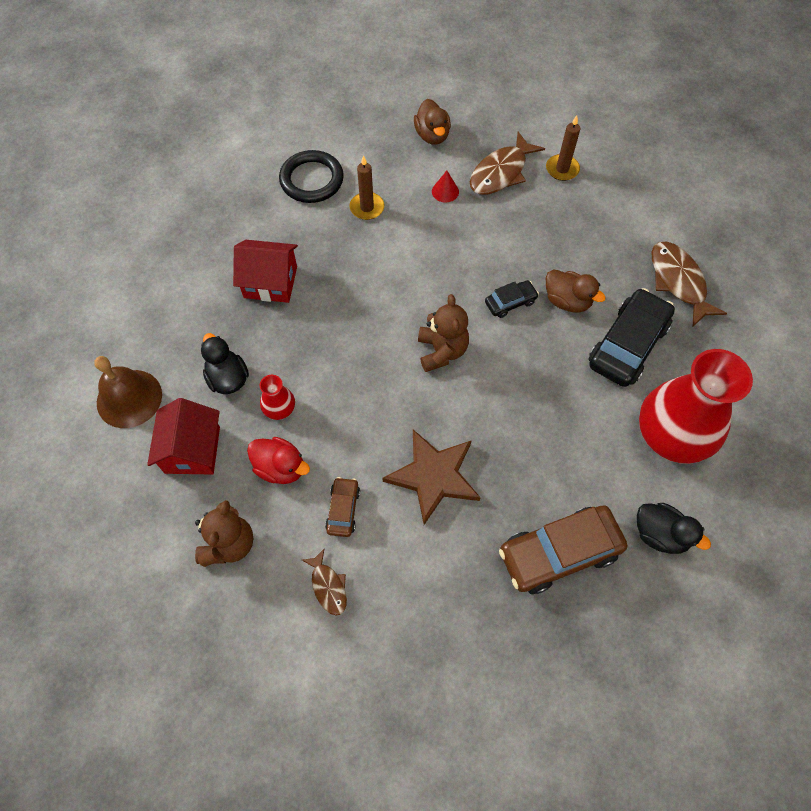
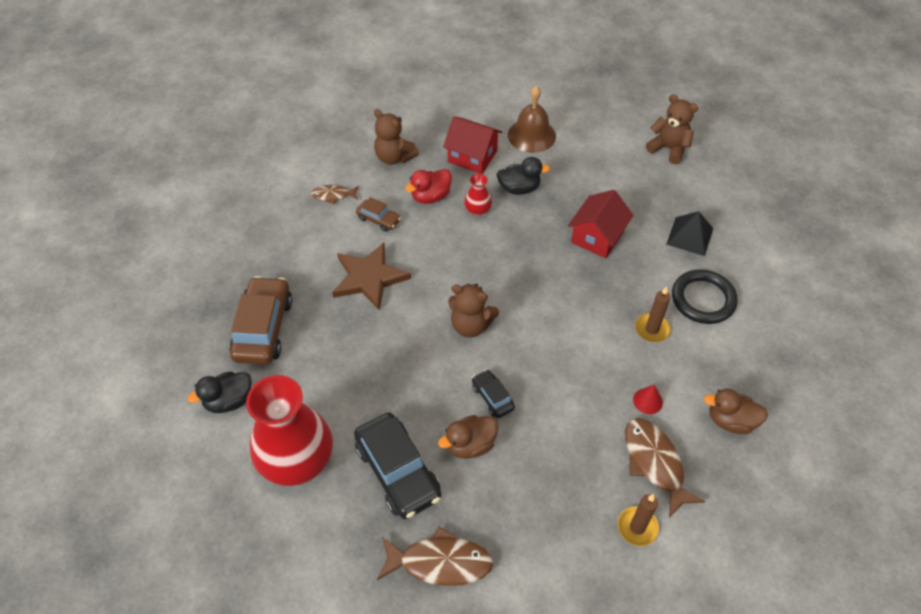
camera: 115 degrees right, 10 degrees down
(106, 256) = (668, 149): none -> brown teddy bear
(234, 207) = (690, 236): none -> black pyramid
(510, 302) = (492, 397): black car -> black car turned 150 degrees clockwise

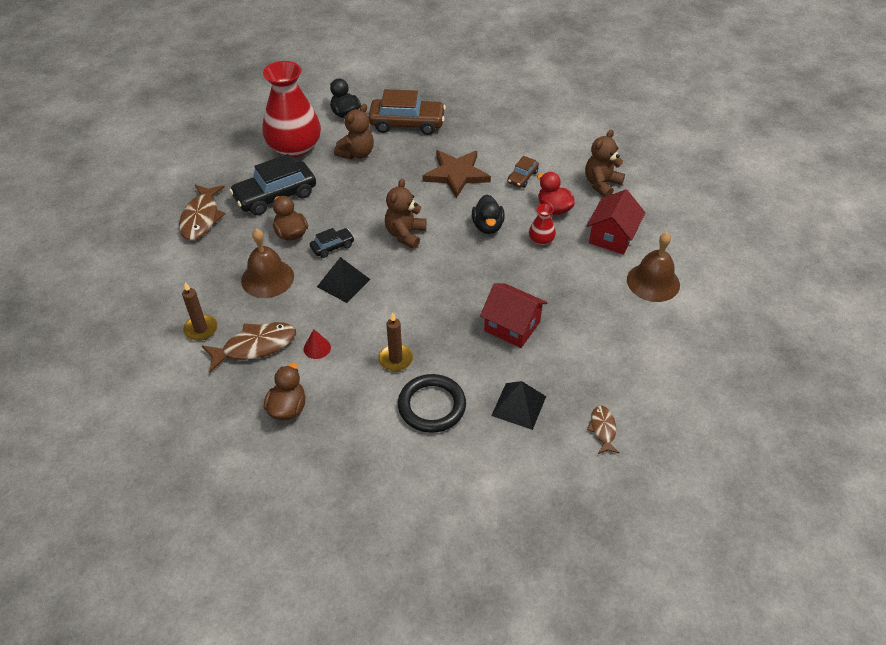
camera: 90 degrees right, 5 degrees down
(333, 195) = (548, 150): brown fish -> brown fish (603, 429)
(519, 188) = (572, 270): black duck -> black duck (487, 226)
(548, 463) = (267, 278): none -> brown bell
(550, 382) = (343, 283): none -> black pyramid
(668, 149) = (656, 402): brown teddy bear -> brown teddy bear (357, 153)

